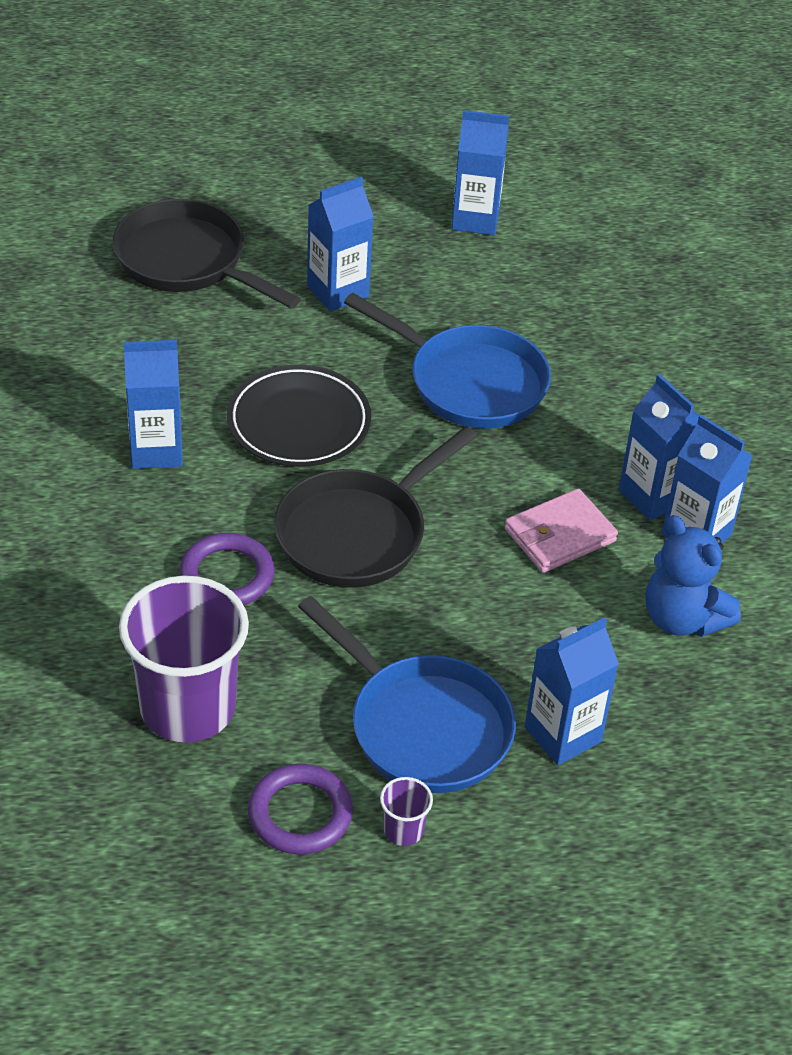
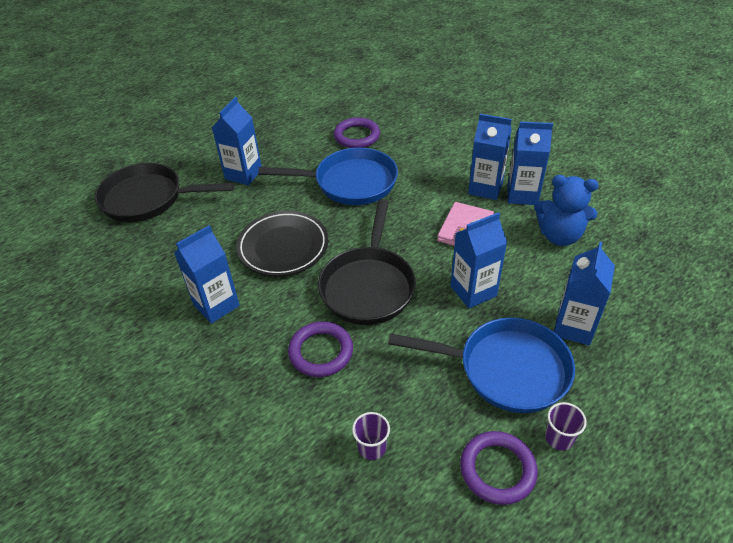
camera: 30 degrees left, 0 degrees up
(188, 707) = (372, 447): purple cup -> purple cup, size x0.40
(475, 219) = (280, 112): blue carton -> blue carton (473, 291)
(549, 316) = (357, 136): none -> purple ring

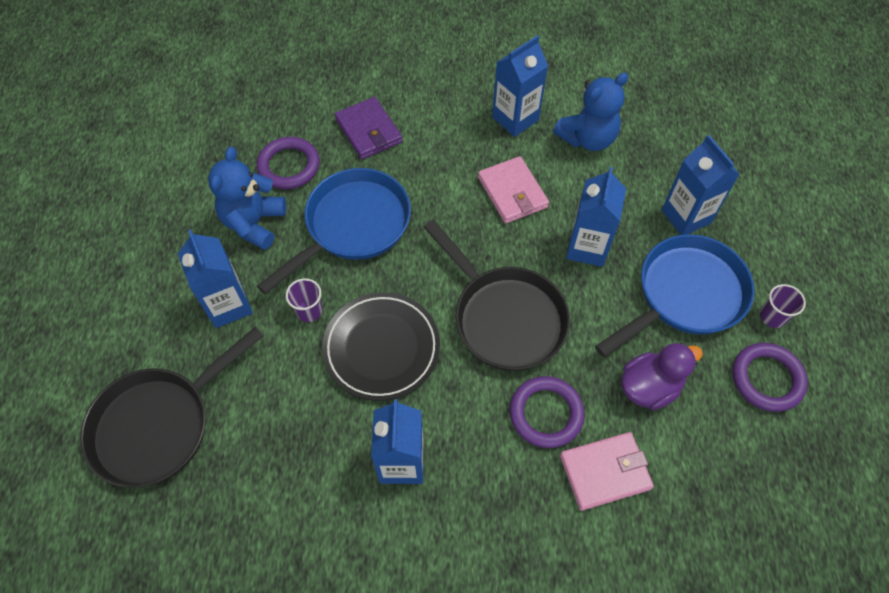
camera: 50 degrees left, 15 degrees up
(304, 149) = (254, 223): none -> blue teddy bear
(309, 413) = (605, 472): none -> pink wallet
(372, 447) = (678, 450): purple cup -> purple cup (309, 311)
(404, 396) = (649, 387): none -> purple duck
(422, 146) = (368, 131): none -> purple wallet
(485, 188) = (479, 135): blue carton -> none

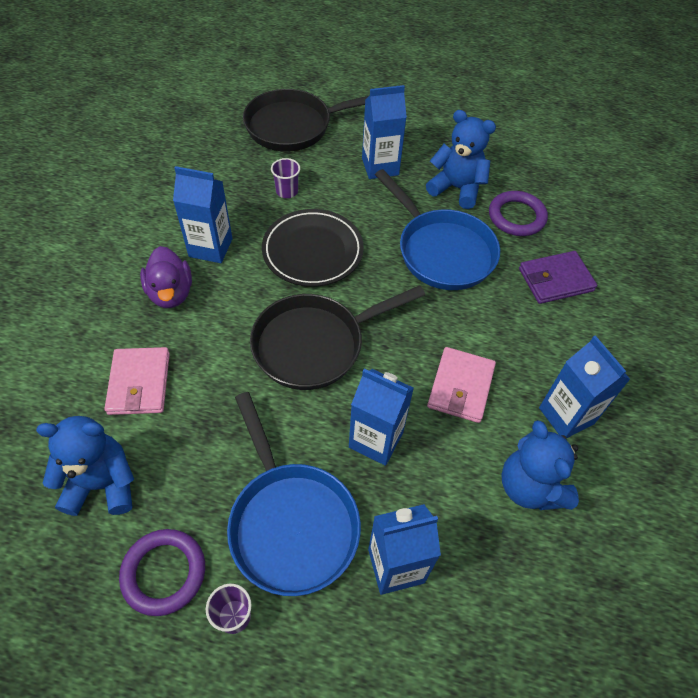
camera: 100 degrees right, 5 degrees down
(159, 424) = (294, 126): black pan -> black pan turned 75 degrees counterclockwise
(309, 311) = (362, 212): purple cup -> purple cup (287, 191)
(512, 192) = (460, 387): pink wallet -> pink wallet turned 60 degrees counterclockwise
(546, 413) = (210, 353): purple ring -> none
(649, 387) = (201, 448): purple duck -> purple duck (171, 293)
(719, 463) = (102, 484): none -> blue teddy bear

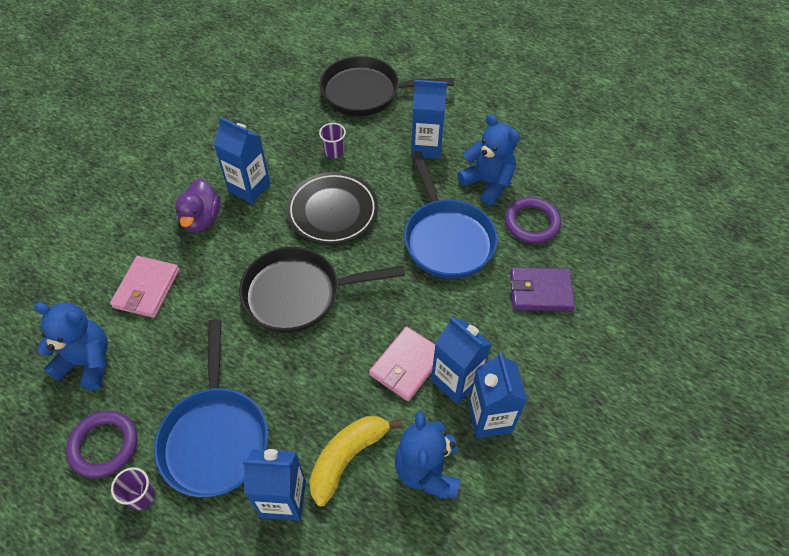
camera: 20 degrees right, 0 degrees up
(376, 440) = (313, 390): blue carton -> blue carton (456, 380)
(444, 500) = (347, 457): none -> yellow banana

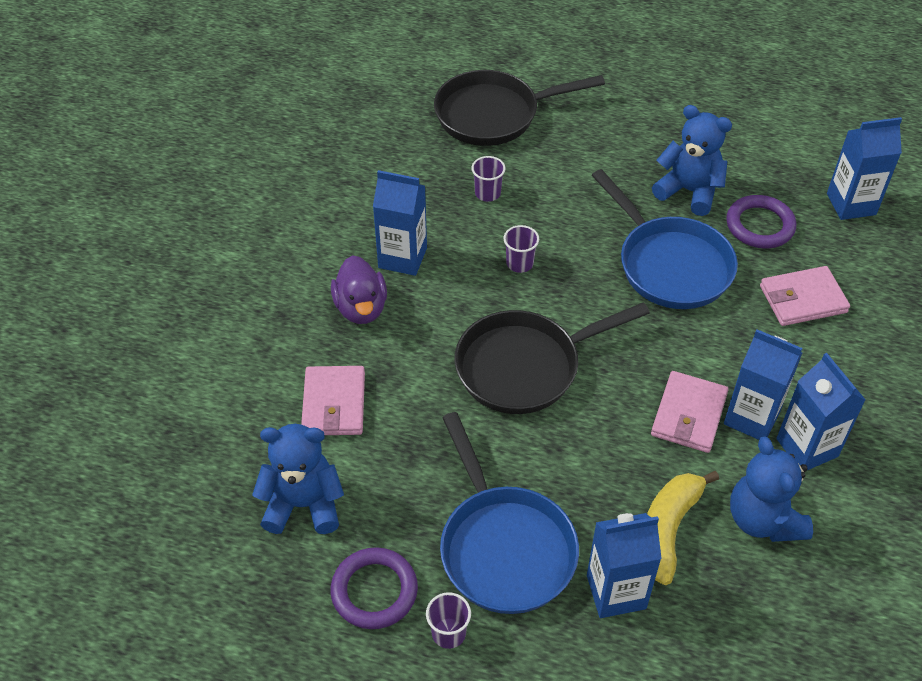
camera: 15 degrees left, 5 degrees down
(332, 211) = (519, 263): black plate -> purple cup
(426, 147) = (597, 164): blue carton -> blue carton (851, 204)
(540, 291) = (803, 299): purple wallet -> pink wallet

